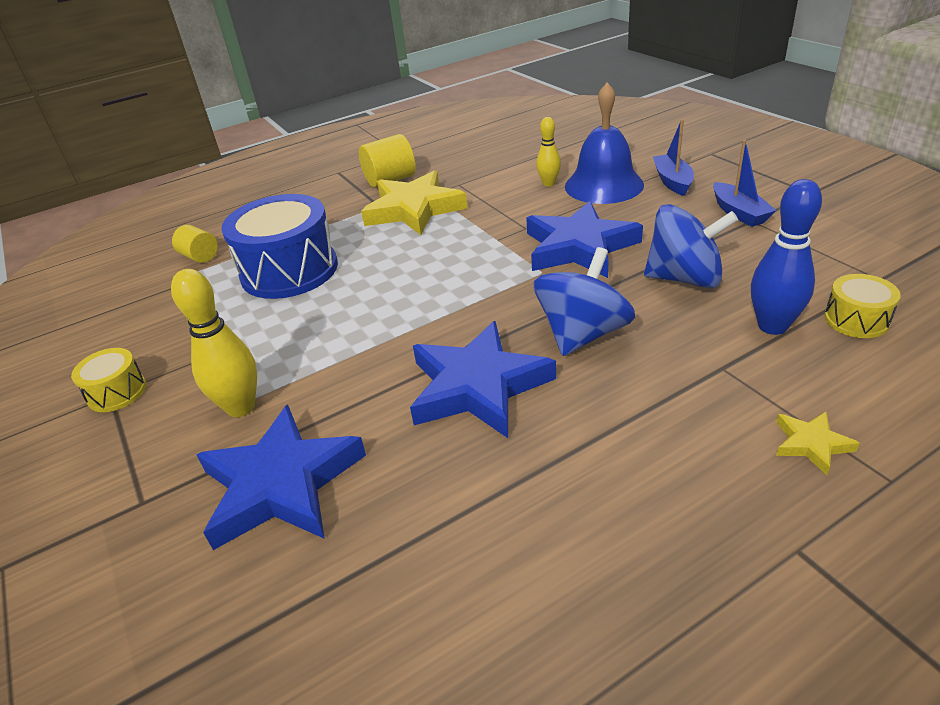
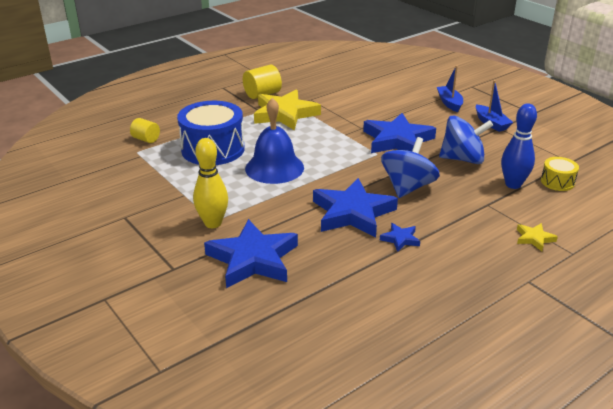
camera: 10 degrees left, 5 degrees down
(117, 392) = (128, 216): yellow drum -> none
(549, 183) = (371, 101): yellow bowling pin -> none
(552, 443) = (400, 239): none -> blue star
(604, 185) = (406, 103): blue bell -> blue bell (274, 168)

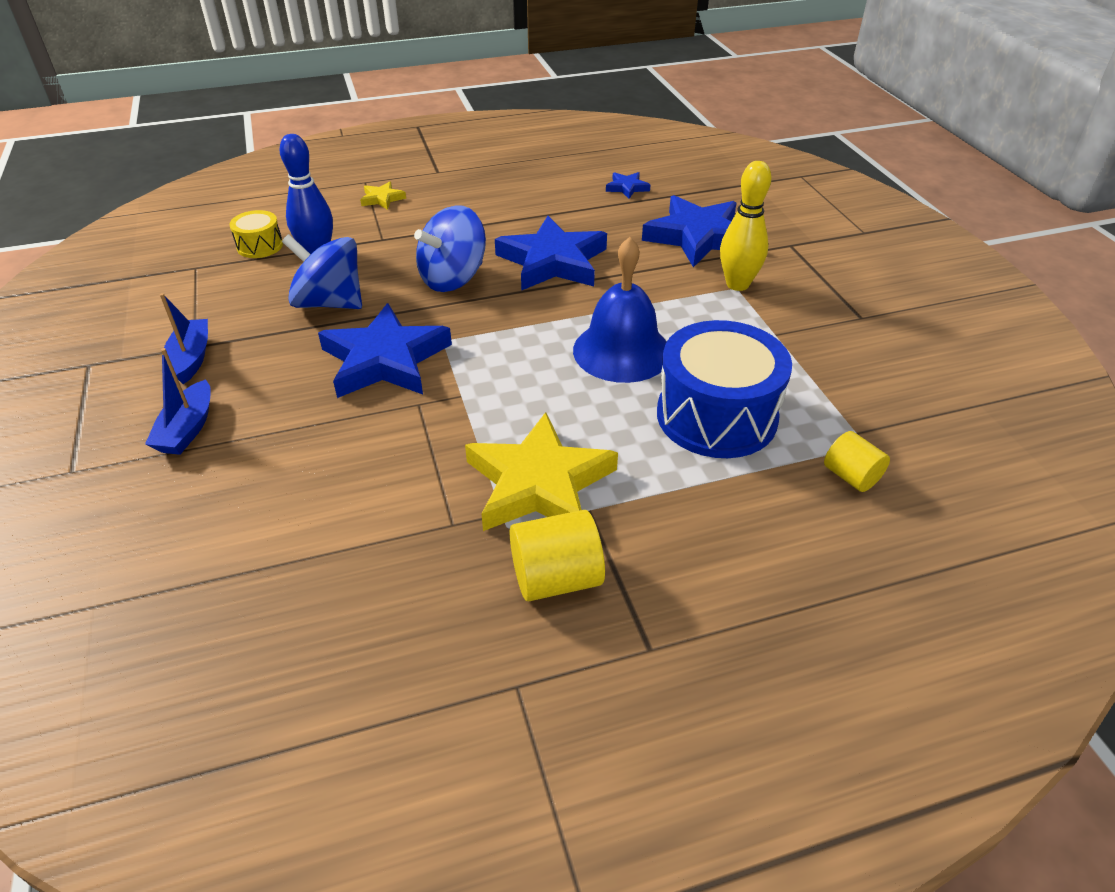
camera: 160 degrees left, 10 degrees up
(400, 239) = (522, 224): blue star -> blue star (627, 188)

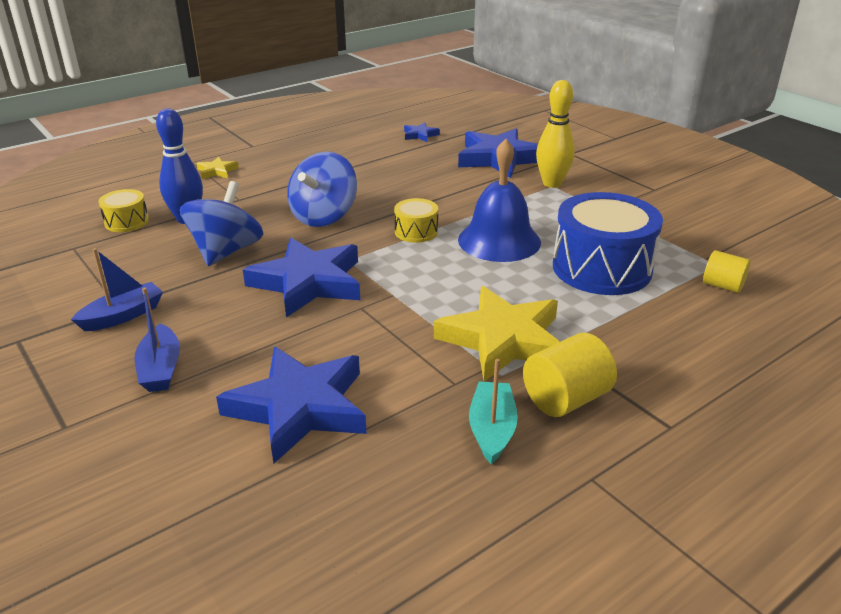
camera: 20 degrees left, 10 degrees down
(191, 358) = (123, 316): blue boat -> blue boat turned 75 degrees clockwise
(330, 303) = (226, 252): blue spinning top -> blue spinning top turned 105 degrees clockwise
(452, 593) = (492, 430): none -> turquoise boat
(537, 319) = (416, 232): none -> yellow drum
(553, 261) = (398, 191): blue star -> blue star (299, 407)

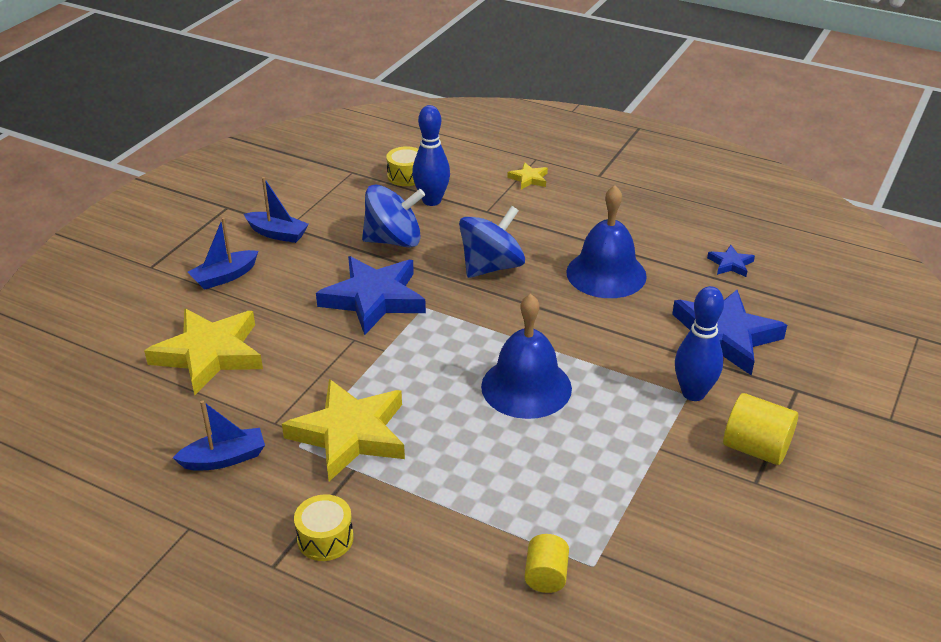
camera: 65 degrees right, 5 degrees up
(299, 407) = (209, 354): blue star -> yellow star
(324, 216) = (491, 267): blue spinning top -> blue spinning top turned 135 degrees clockwise
(385, 176) = (606, 274): none -> blue bell
(416, 232) = (504, 329): yellow drum -> yellow drum (325, 538)
(492, 430) = (224, 458): turquoise boat -> blue boat
(552, 183) = (693, 393): yellow bowling pin -> blue bowling pin
(566, 399) = (282, 492): yellow cylinder -> yellow cylinder (756, 448)
(601, 268) = (520, 472): blue drum -> none

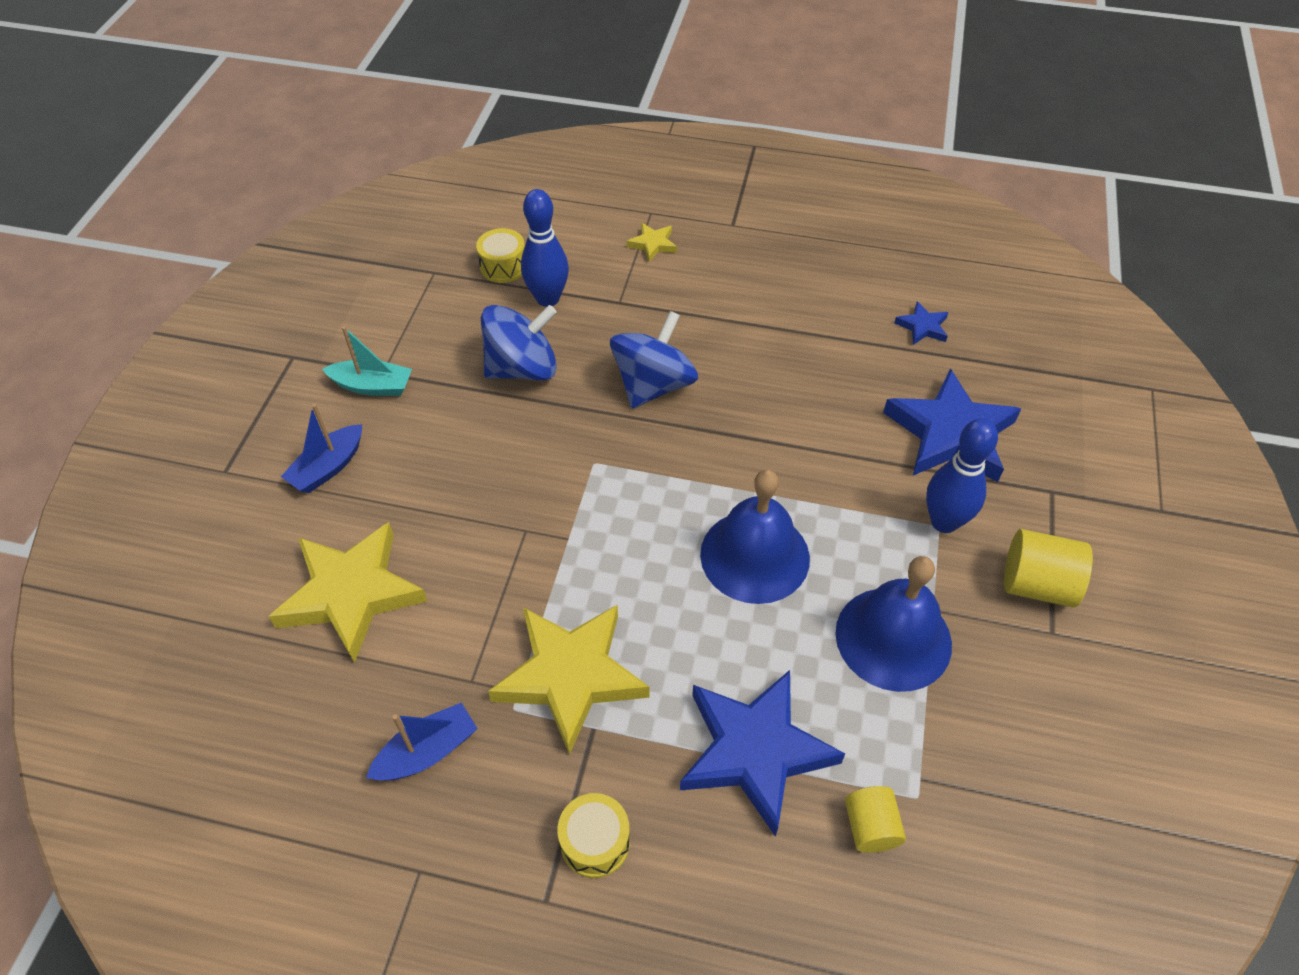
camera: 15 degrees left, 15 degrees up
(277, 234) = (372, 386): blue boat -> turquoise boat
(374, 299) = (529, 463): blue star -> blue star (755, 751)
(606, 274) = (789, 369): blue bell -> blue bell (893, 638)

